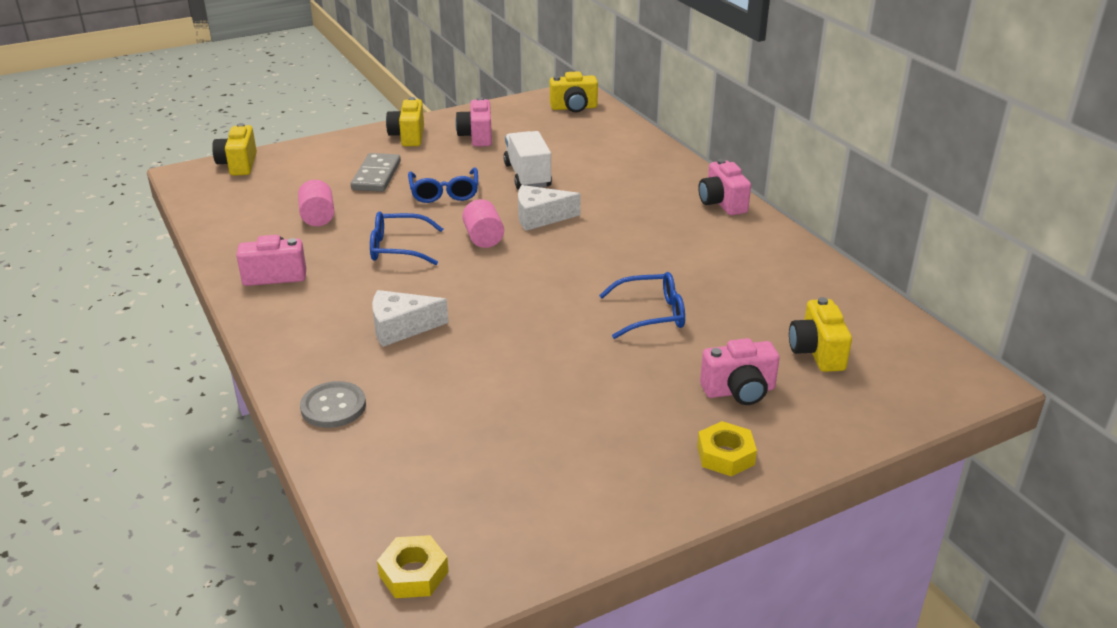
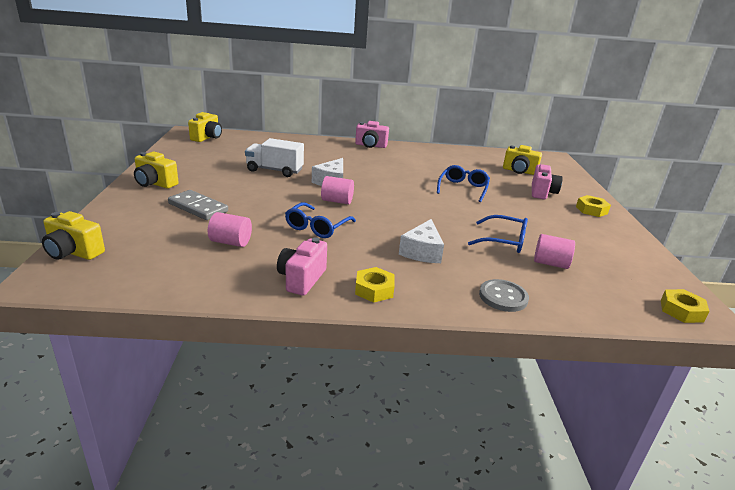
camera: 65 degrees left, 5 degrees down
(285, 319) = (374, 289): none -> yellow nut
(444, 193) = (260, 195): blue glasses -> blue glasses (504, 241)
(460, 433) = (550, 263): none -> pink cylinder
(477, 137) = (197, 167): pink camera -> none

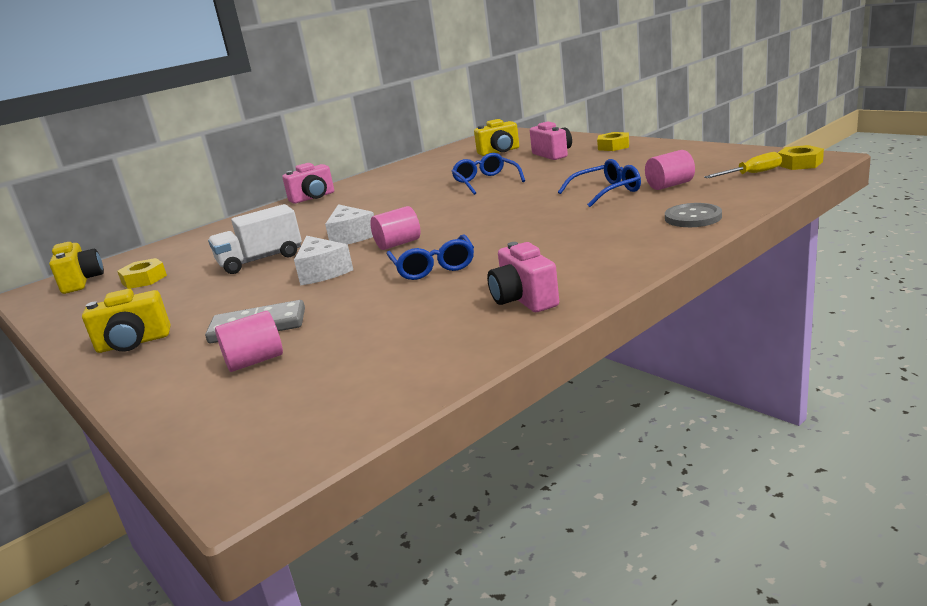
camera: 35 degrees left, 5 degrees down
(73, 252) = (209, 441): yellow camera -> none
(231, 242) = (379, 323): pink cylinder -> pink cylinder (255, 361)
(374, 289) = (599, 268): yellow nut -> yellow nut (144, 279)
(422, 251) = (567, 229): white cheese -> white cheese (322, 272)
(624, 294) = (752, 174): none -> yellow screwdriver

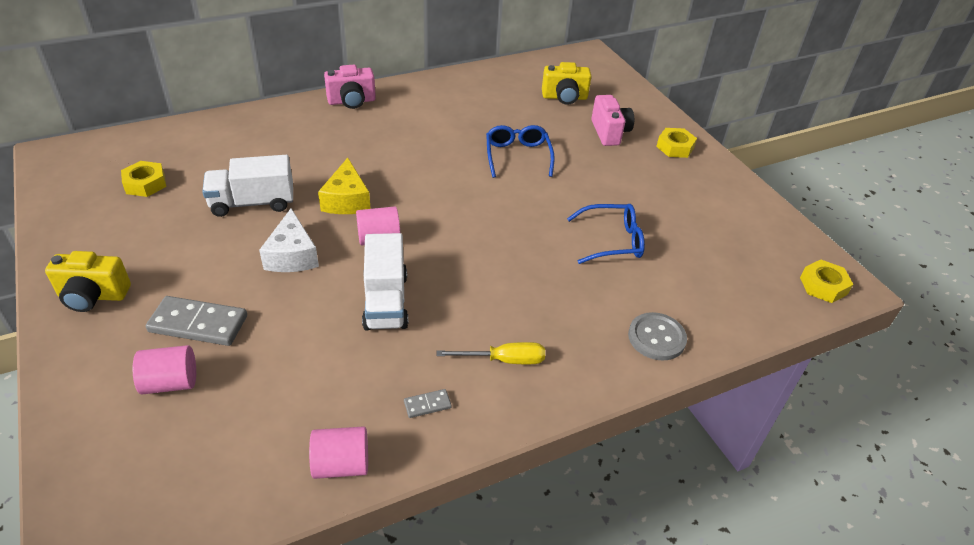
camera: 10 degrees right, 20 degrees up
(82, 282) = (95, 159): yellow camera -> none
(351, 236) = (347, 200): white cheese -> yellow cheese
(433, 267) = (385, 301): blue glasses -> white truck
(523, 300) = (427, 404): pink camera -> grey domino
(670, 185) = (676, 261): pink cylinder -> pink cylinder (341, 464)
(752, 174) = (765, 281): yellow screwdriver -> yellow screwdriver (504, 360)

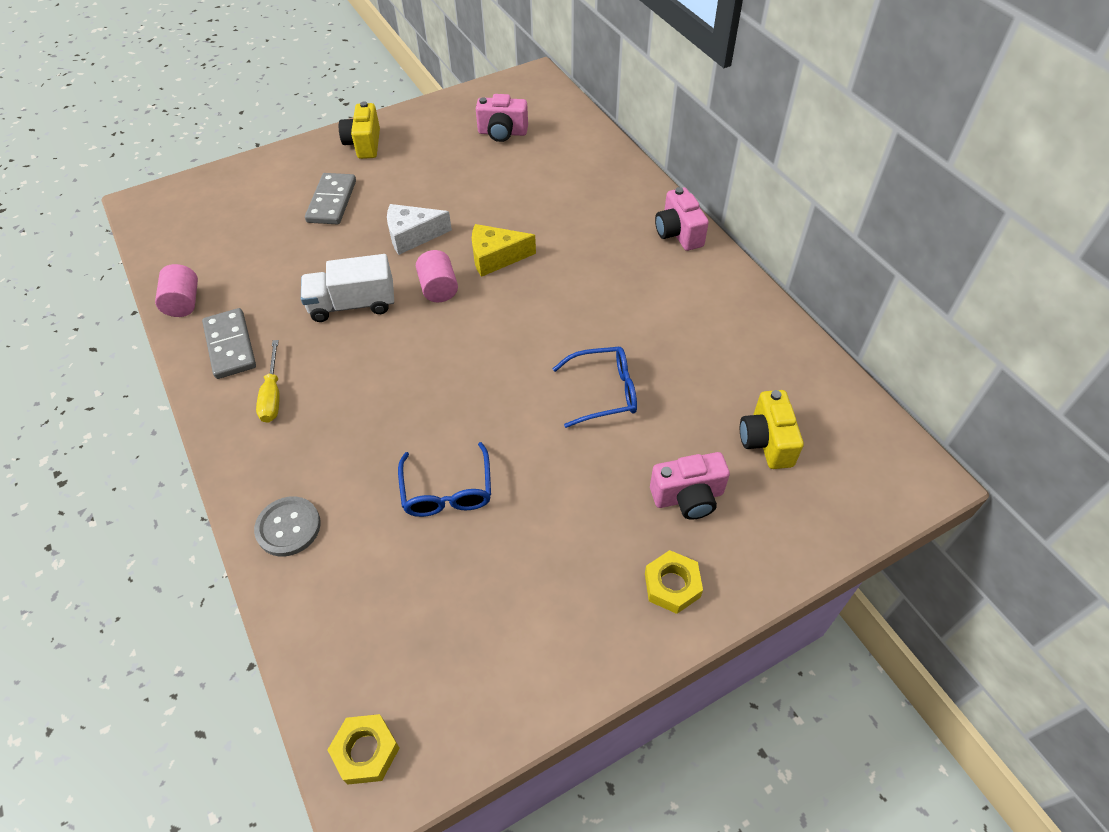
camera: 90 degrees right, 10 degrees up
(145, 184) = (502, 133): yellow nut -> pink camera
(170, 382) = (274, 202): pink cylinder -> none
(252, 203) = (484, 198): white truck -> none
(427, 404) = (230, 346): grey domino -> grey domino, size x2.14

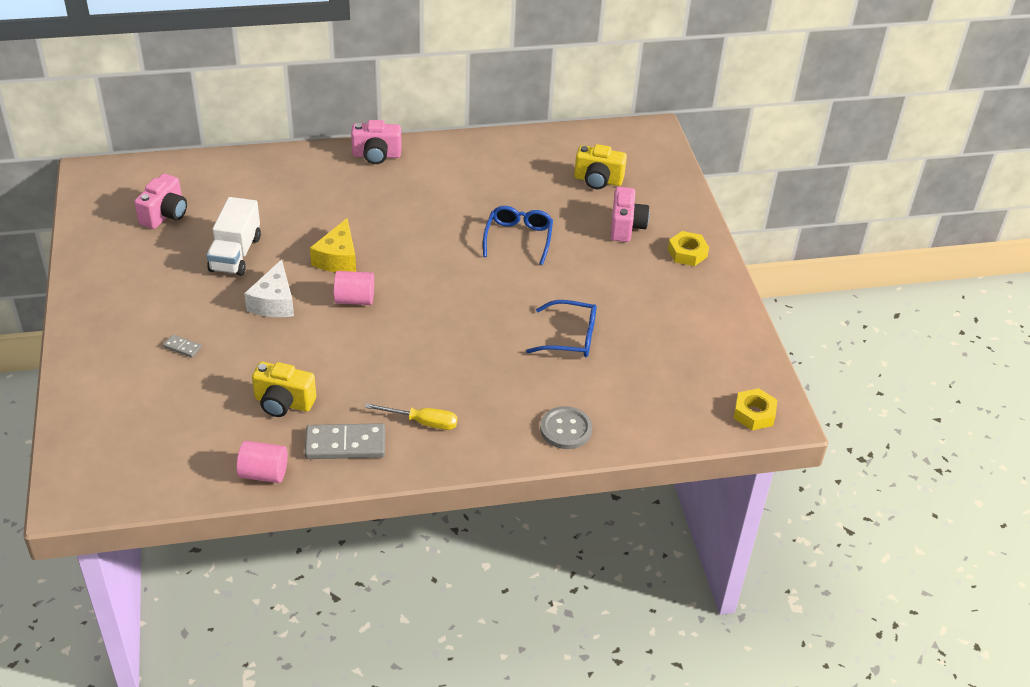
camera: 75 degrees left, 10 degrees down
(332, 201) = (182, 347): grey domino -> grey domino, size x0.47
(352, 304) = (341, 356): white truck -> white truck (235, 254)
(364, 144) = (105, 310): yellow camera -> yellow camera (283, 403)

